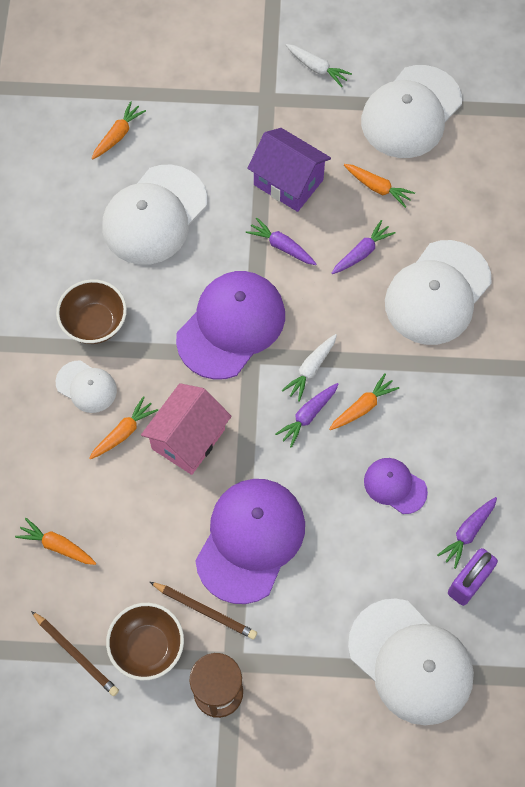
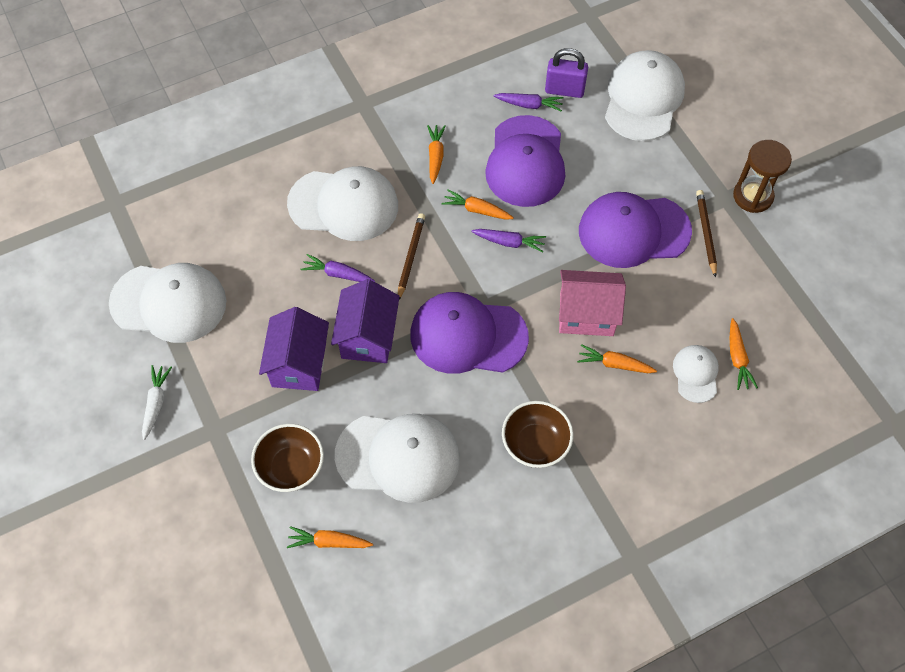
camera: 120 degrees left, 5 degrees down
(76, 654) = (801, 298): brown pencil -> brown pencil (411, 256)
(86, 387) = (596, 416): white cap -> white cap (696, 374)
(147, 647) = (759, 255): brown bowl -> brown bowl (291, 467)
(281, 246) = (368, 336): purple carrot -> purple house
(311, 369) = (468, 259): white carrot -> none
(378, 188) = (265, 292): orange carrot -> orange carrot (435, 156)
(395, 486) = (526, 162): purple cap -> purple cap, size x1.95

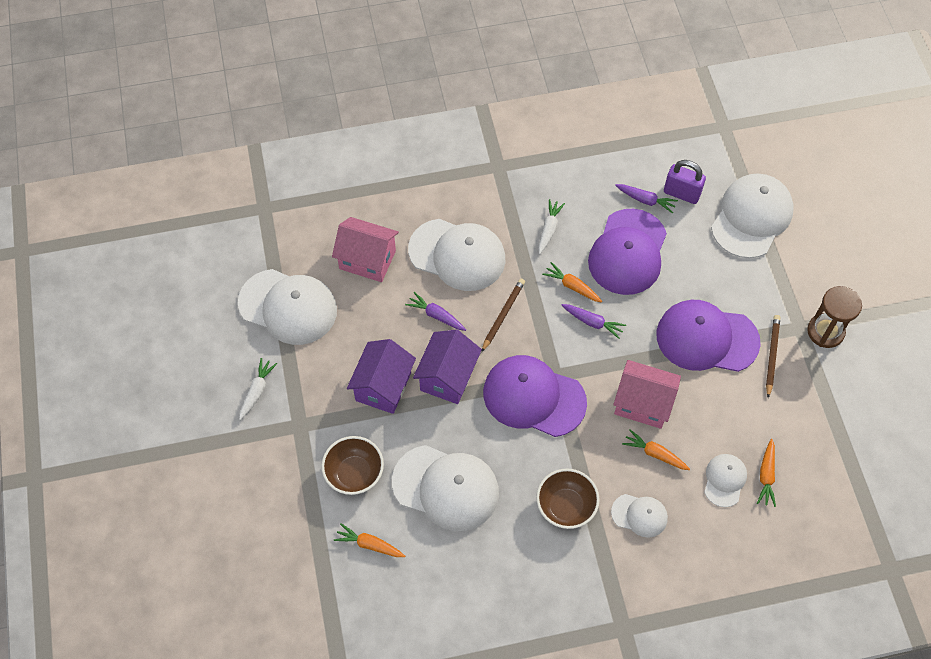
camera: 15 degrees right, 0 degrees up
(246, 232) = (367, 260): none -> pink house
(435, 156) = (549, 229): orange carrot -> white carrot
(617, 433) = (639, 515): none -> white cap

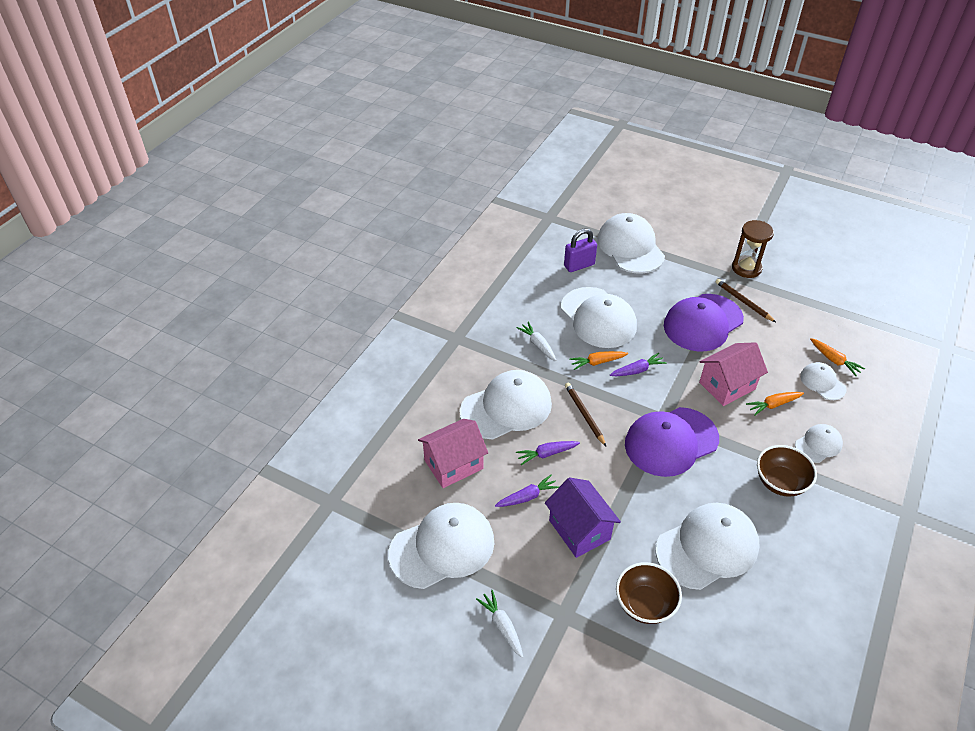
camera: 50 degrees left, 15 degrees down
(369, 544) = (722, 637): orange carrot -> none
(447, 377) = (608, 482): purple house -> none
(628, 252) = (598, 318): purple cap -> white cap
(645, 200) = (566, 284): purple carrot -> purple carrot (527, 497)

